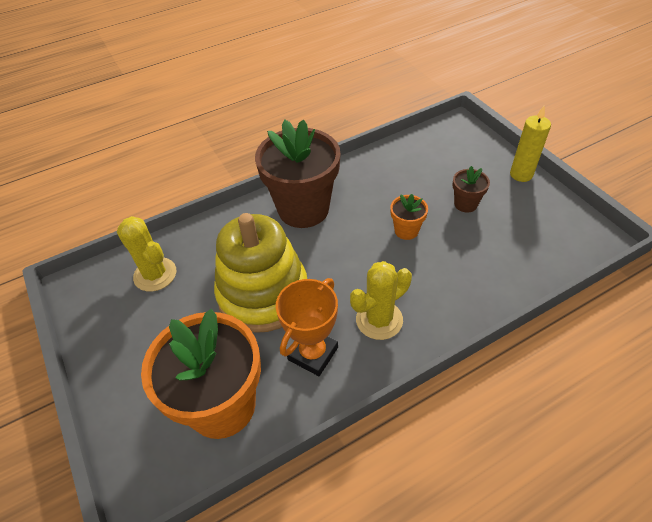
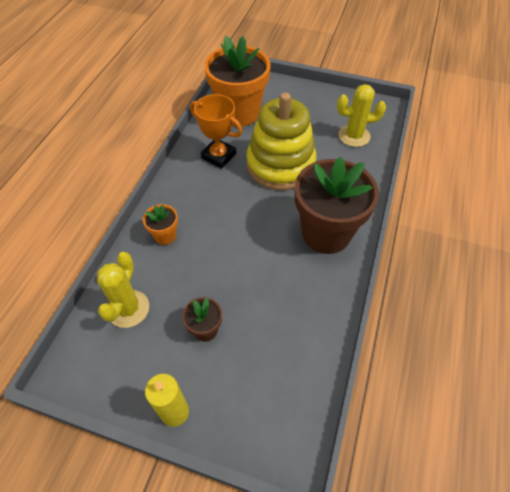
camera: 135 degrees right, 5 degrees up
(313, 353) = (219, 156): orange trophy -> orange trophy turned 45 degrees counterclockwise
(379, 320) = (198, 194): yellow cactus -> yellow cactus (128, 309)
(406, 230) = (233, 267): orange flower pot -> orange flower pot (165, 235)

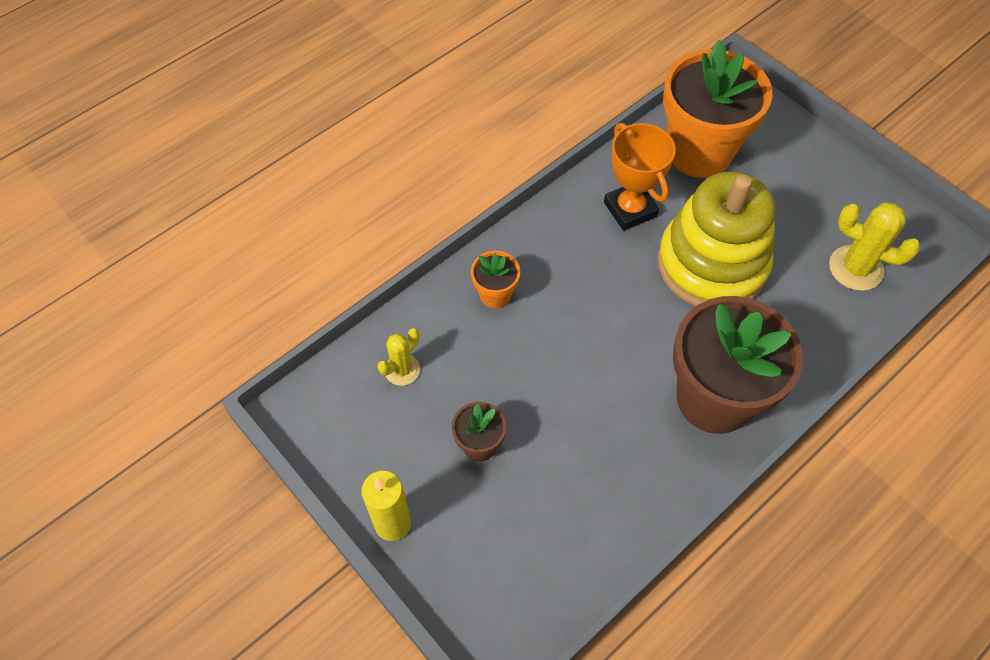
camera: 30 degrees right, 5 degrees up
(128, 309) = (402, 370): yellow cactus -> yellow cactus, size x0.62

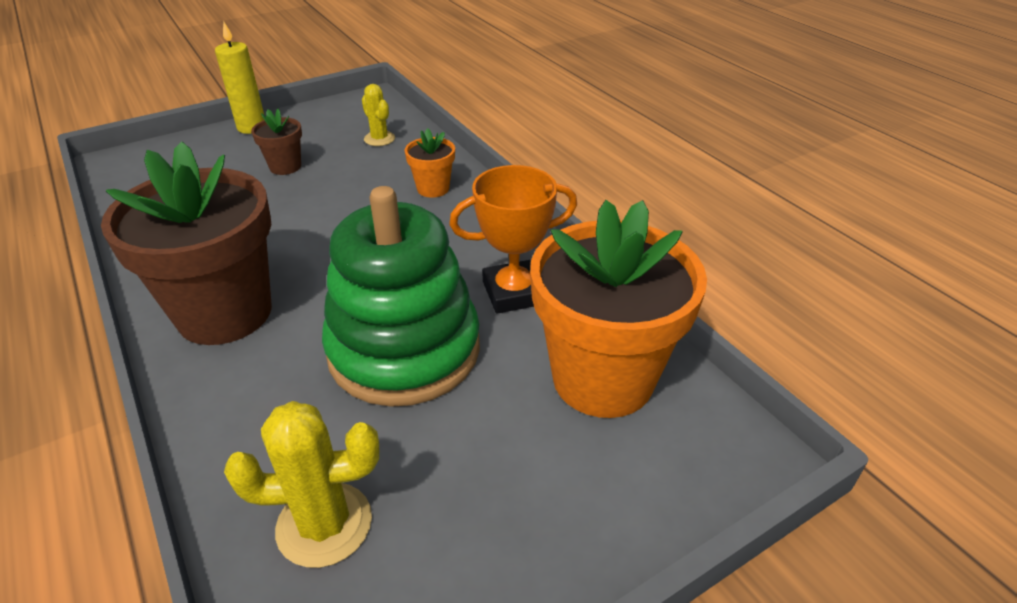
camera: 100 degrees right, 20 degrees down
(711, 264) = (404, 350): yellow stacking toy -> green stacking toy
(855, 268) = (324, 524): yellow cactus -> yellow cactus turned 45 degrees clockwise

